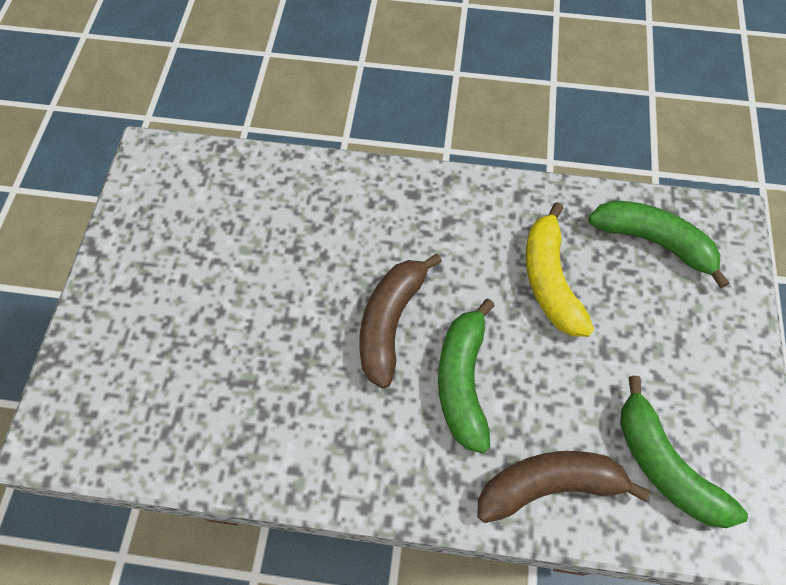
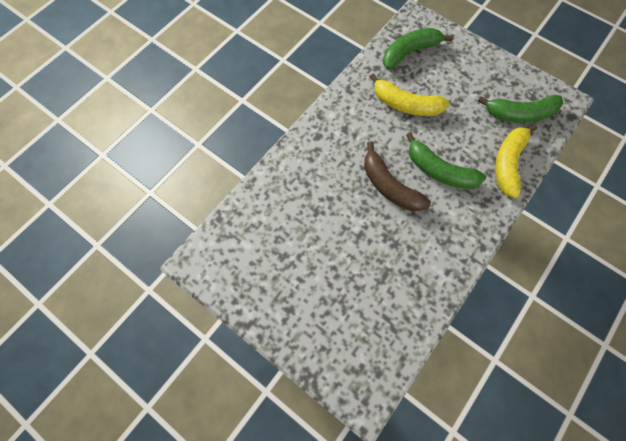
camera: 60 degrees left, 5 degrees up
(549, 485) = (508, 163): brown banana -> yellow banana

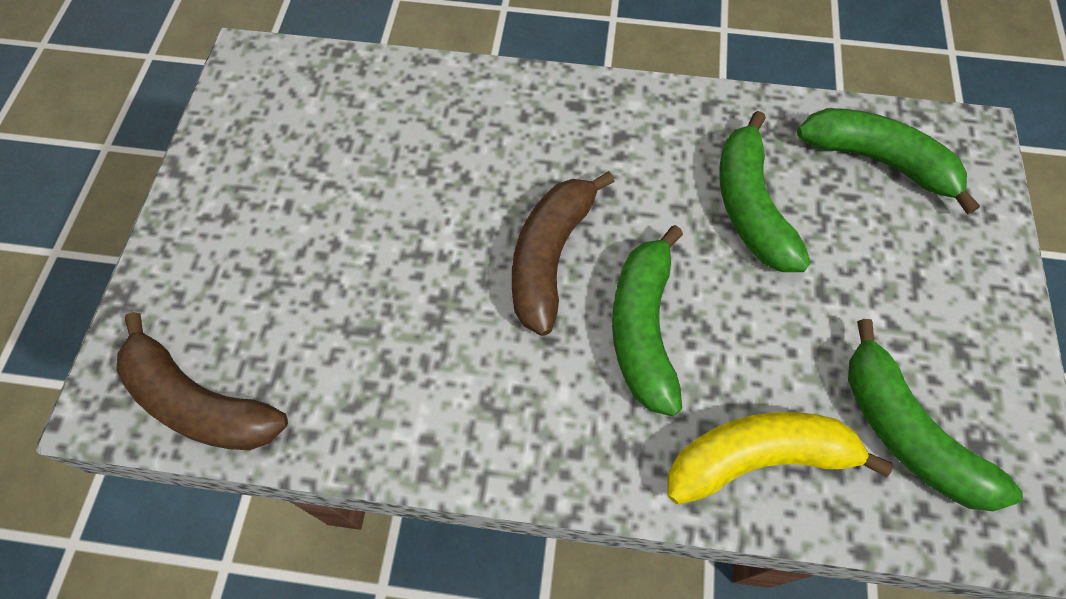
camera: 60 degrees right, 5 degrees down
(386, 358) = (199, 403): none -> brown banana
(406, 104) = (750, 207): yellow banana -> green banana

